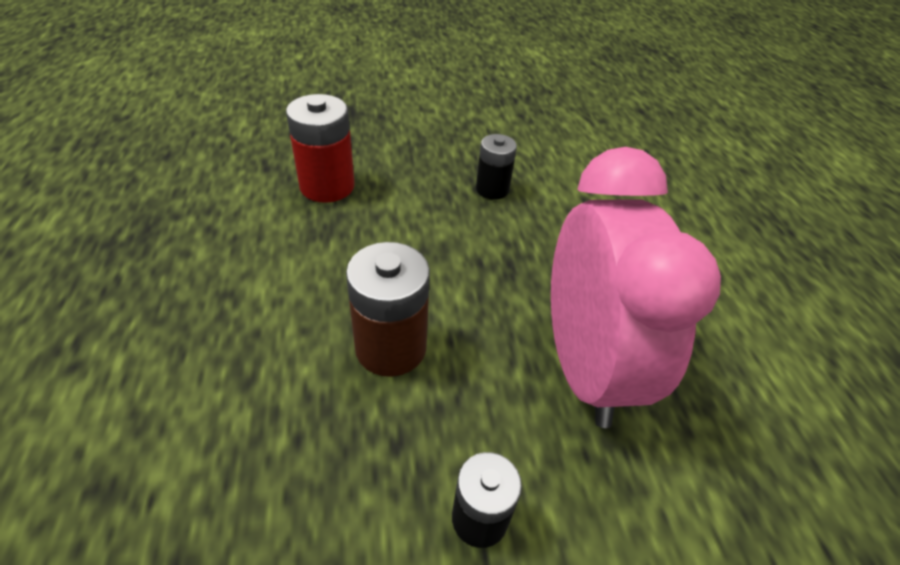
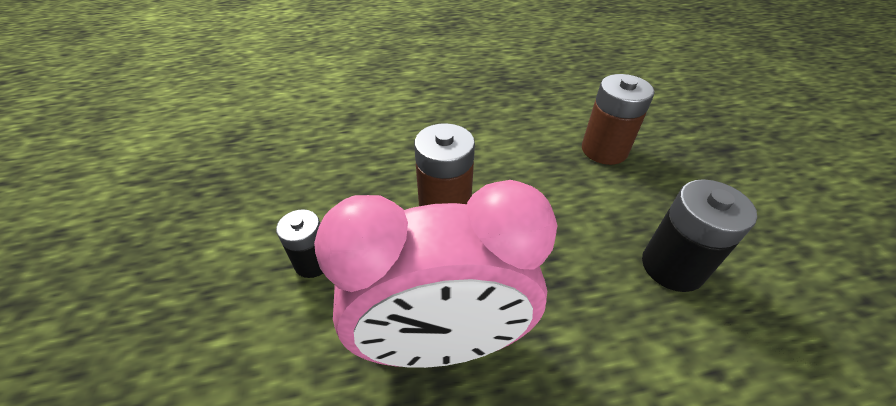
camera: 90 degrees right, 0 degrees up
(327, 186) = (604, 150): red battery -> brown battery
(492, 189) = (672, 266): black battery -> black battery, size x1.57

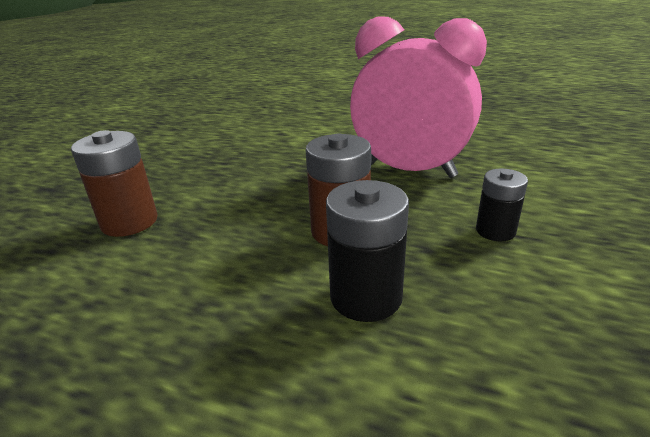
camera: 145 degrees left, 15 degrees down
(672, 266) = (232, 157): black battery -> black battery (366, 297)

